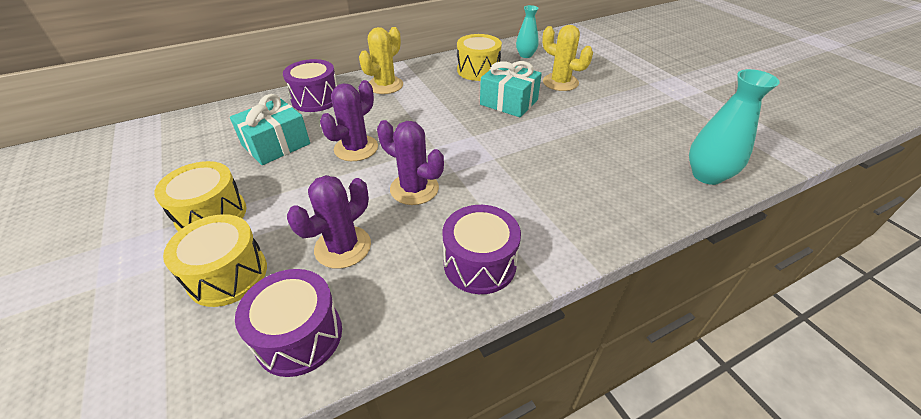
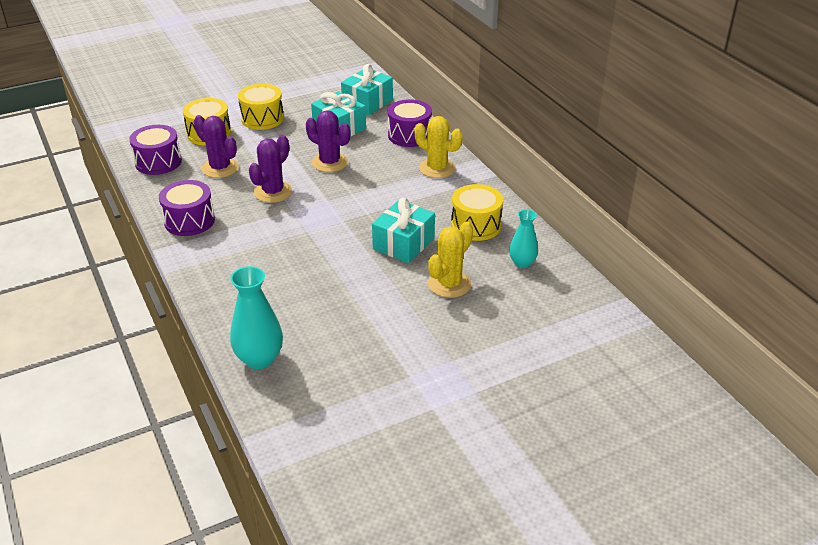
camera: 90 degrees right, 5 degrees down
(224, 126) = (367, 102): none -> turquoise gift

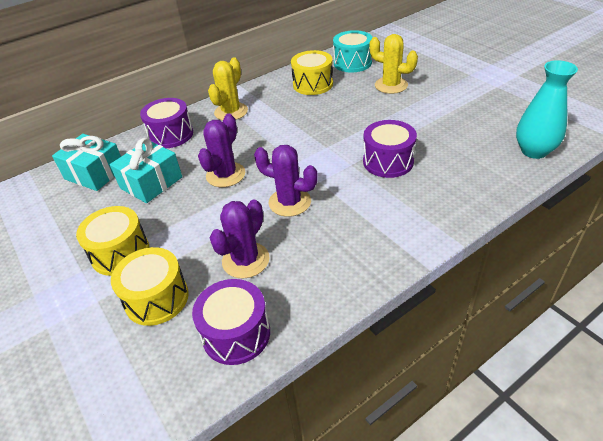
camera: 95 degrees left, 5 degrees up
(189, 221) = (364, 254): purple drum -> purple drum (388, 161)
(403, 243) = (349, 111): turquoise gift -> none
(522, 263) = (352, 63): turquoise vase -> turquoise drum

